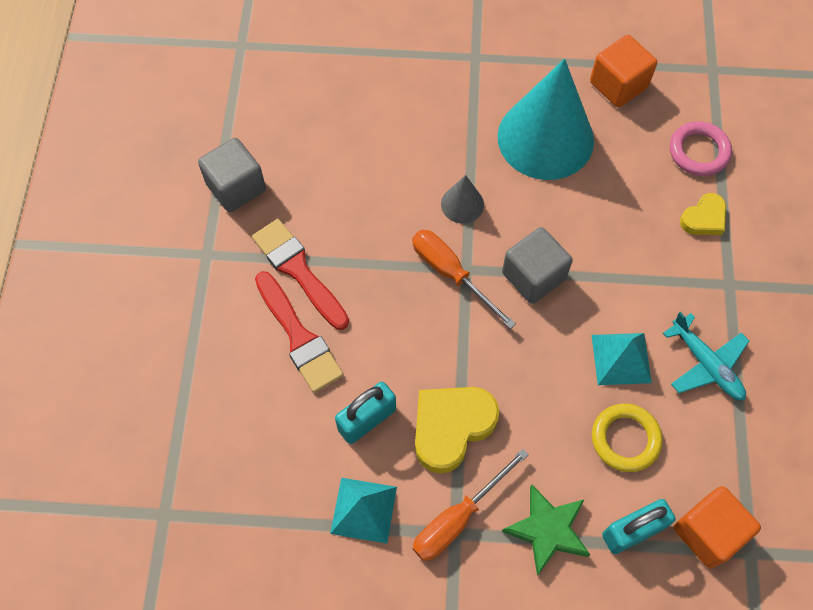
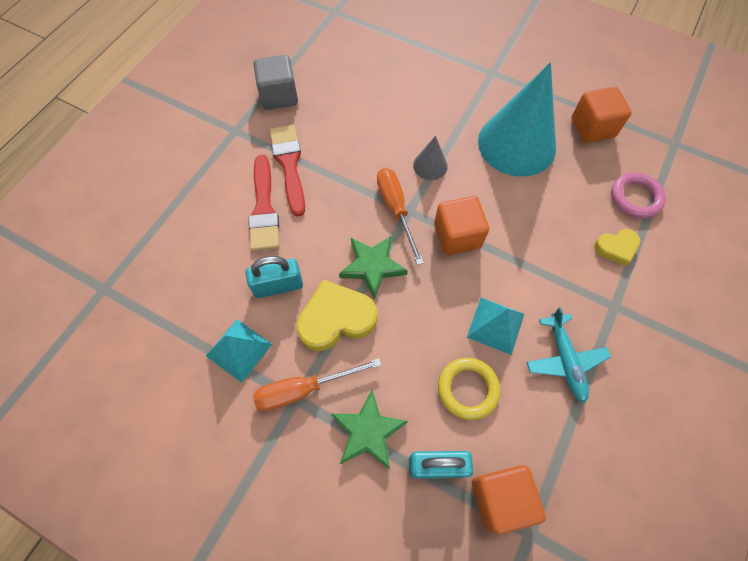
camera: 25 degrees right, 0 degrees up
(459, 351) = (372, 266): none -> green star
(533, 276) = (457, 236): grey cube -> orange cube

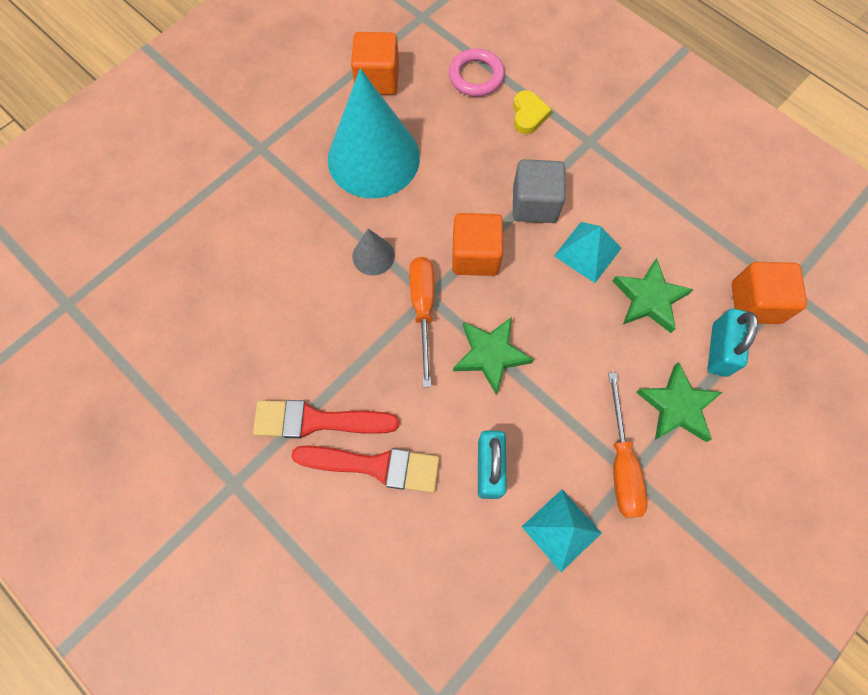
camera: 75 degrees left, 5 degrees up
(279, 96) = (195, 412): grey cube -> grey cube (534, 204)
(336, 319) = (546, 410): yellow heart -> none
(396, 210) = (423, 310): orange screwdriver -> orange screwdriver turned 90 degrees clockwise
(468, 389) = (649, 299): yellow ring -> green star
(565, 360) = (635, 203): turquoise plane -> none

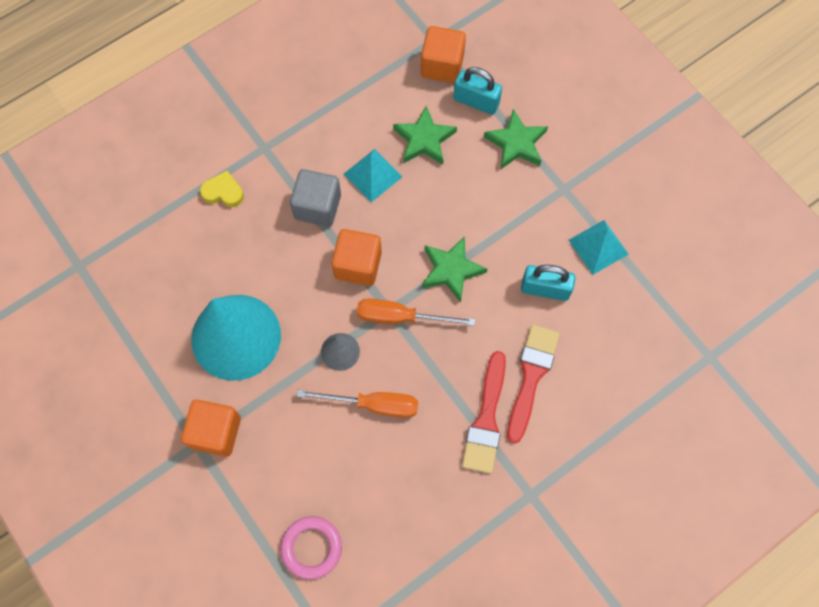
camera: 80 degrees left, 0 degrees up
(377, 79) = (145, 320): orange cube -> orange cube (216, 432)
(476, 76) = (167, 229): pink ring -> pink ring (311, 548)
(621, 463) = (554, 193): orange screwdriver -> orange screwdriver (373, 404)

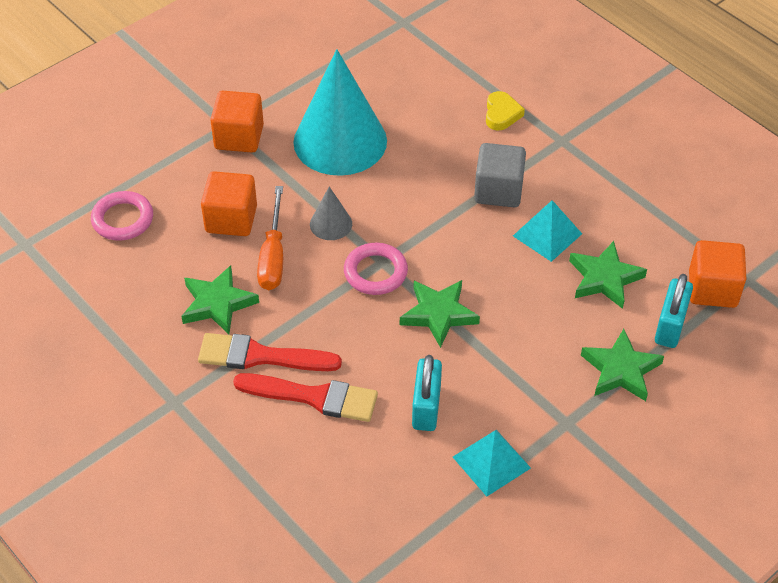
camera: 85 degrees right, 20 degrees down
(358, 265) = (433, 230): orange cube -> orange cube (231, 219)
(401, 317) = (375, 272): orange screwdriver -> pink ring
(424, 456) = (217, 303): none -> green star

